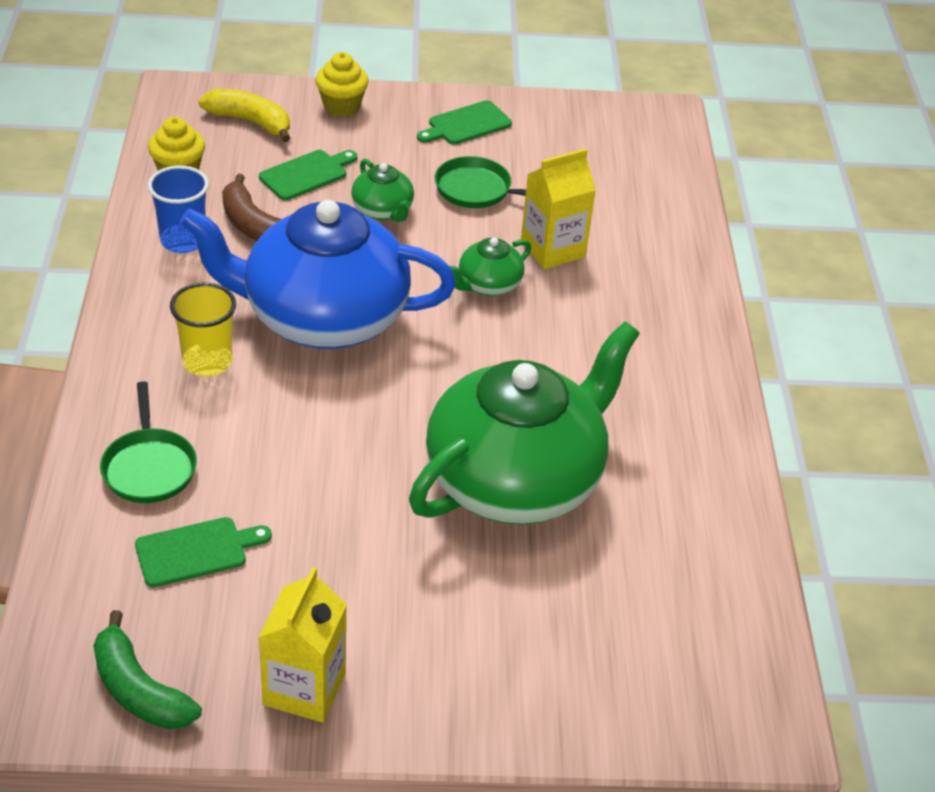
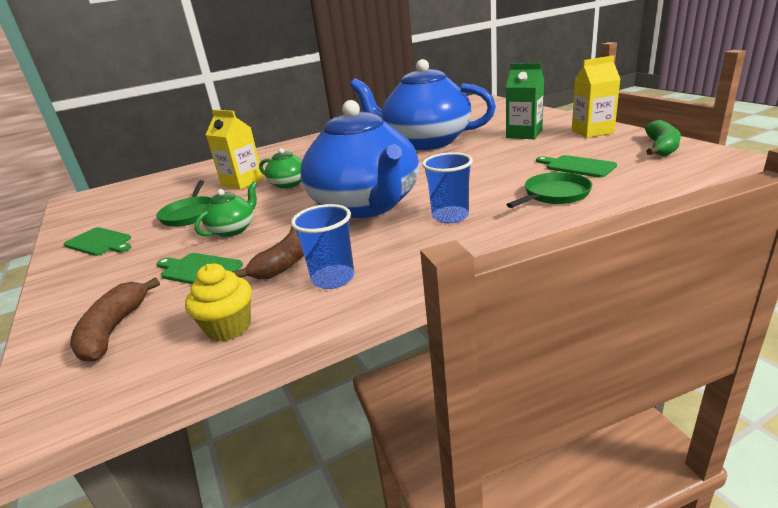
camera: 110 degrees left, 15 degrees down
(207, 362) = (450, 216): yellow cup -> blue cup
(250, 122) = (114, 330): yellow banana -> brown banana
(341, 106) = (74, 297): yellow cupcake -> none
(402, 606) = (524, 134): none -> green carton
(516, 480) = (425, 142): green teapot -> blue teapot

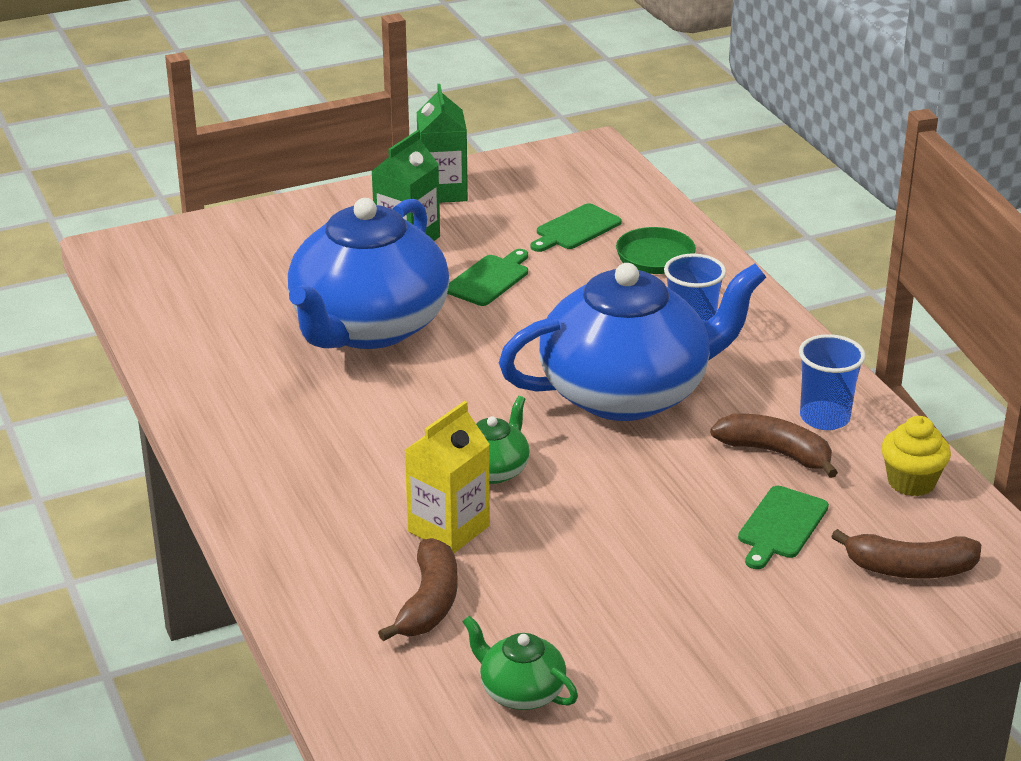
camera: 90 degrees left, 5 degrees up
(100, 242) = (658, 659): green cutting board -> green cutting board (489, 279)
(187, 187) = (429, 603): none -> brown banana
(190, 214) = (578, 571): green pan -> none
(233, 229) = (662, 512): green teapot -> green teapot (521, 692)
(592, 132) = (443, 191): yellow carton -> green carton
(661, 147) = (544, 167): green banana -> none

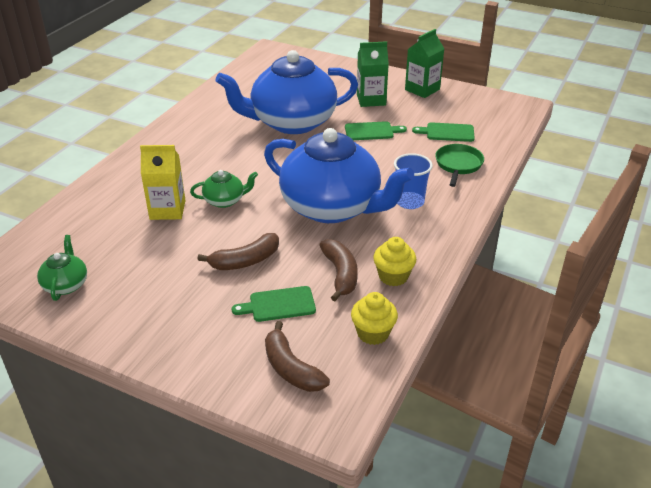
camera: 50 degrees right, 5 degrees up
(429, 603) = (108, 230): brown banana -> brown banana (245, 261)
(824, 418) = (393, 276): blue cup -> yellow cupcake

